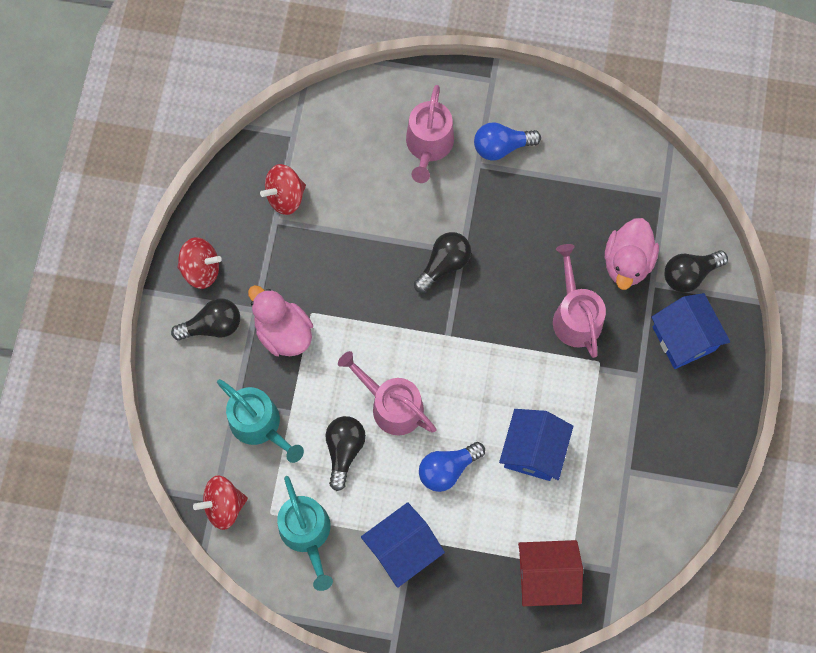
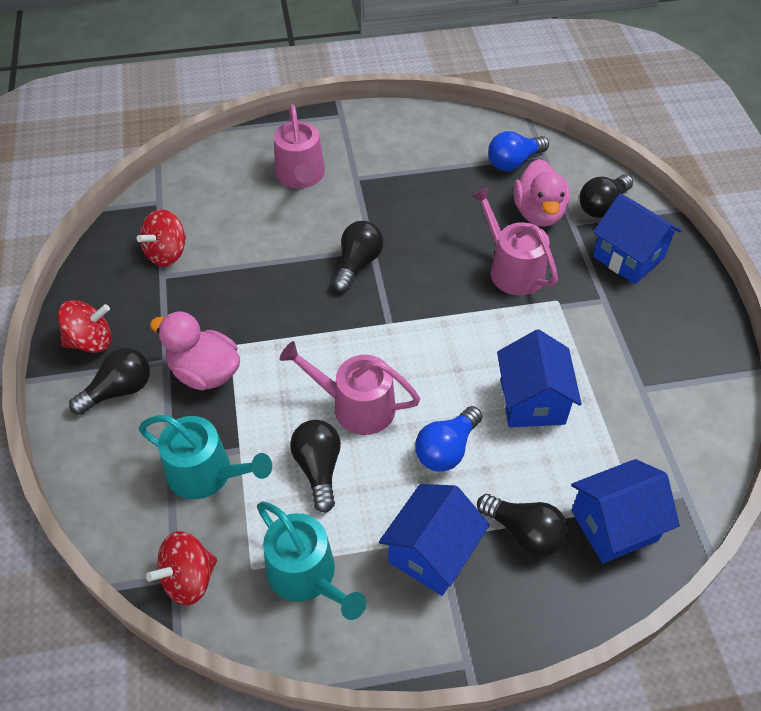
camera: 20 degrees left, 20 degrees down
(476, 558) = (524, 532): none -> black light bulb
(501, 147) = (372, 159): blue light bulb -> blue light bulb (513, 162)
(546, 576) = (614, 525): red house -> blue house

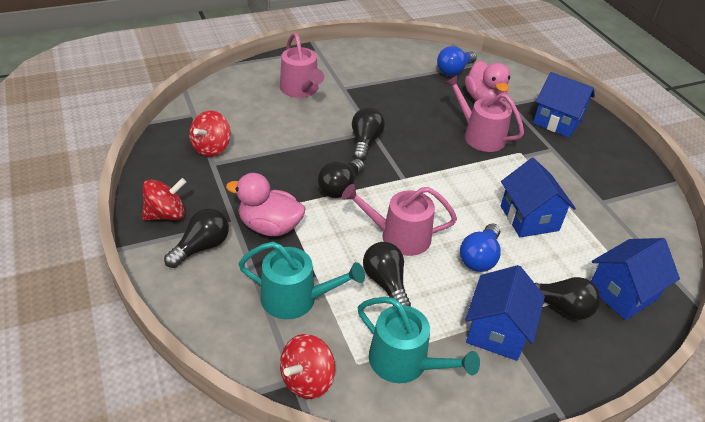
camera: 15 degrees left, 10 degrees down
(602, 206) = (526, 92): black light bulb -> black light bulb (340, 187)

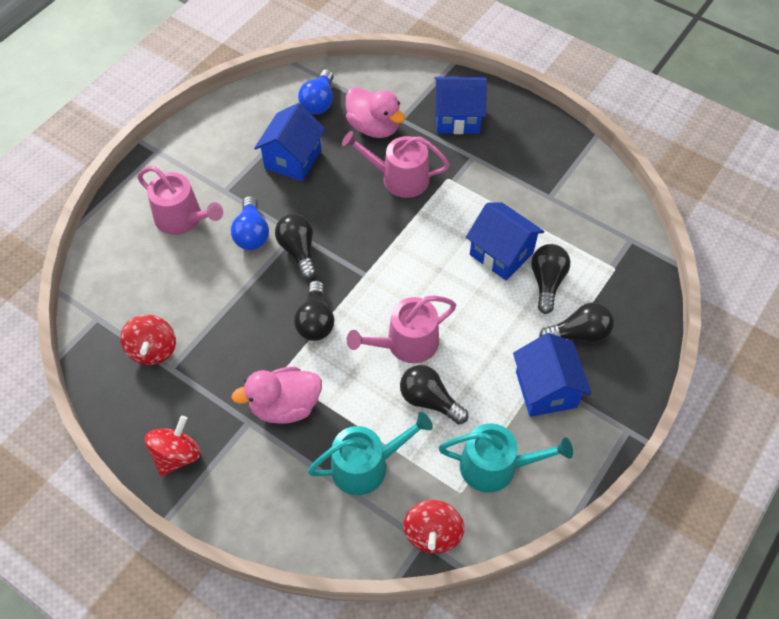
camera: 30 degrees left, 15 degrees up
(201, 247) = (241, 468): black light bulb -> black light bulb (547, 282)
(479, 257) = (487, 323): blue light bulb -> blue light bulb (252, 233)
(622, 293) = (617, 288): blue house -> blue house (293, 159)

